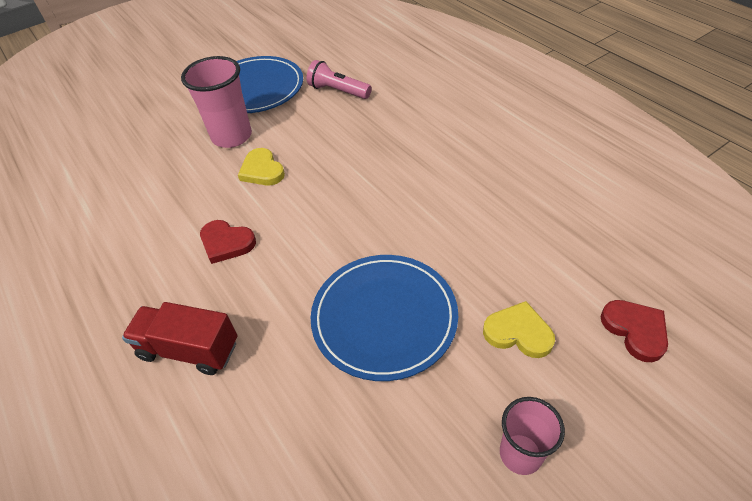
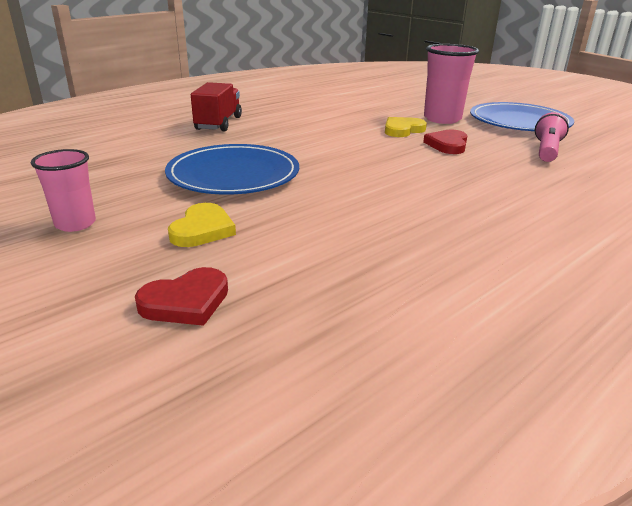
camera: 80 degrees right, 20 degrees down
(226, 243) = (315, 125): red heart -> red heart (447, 145)

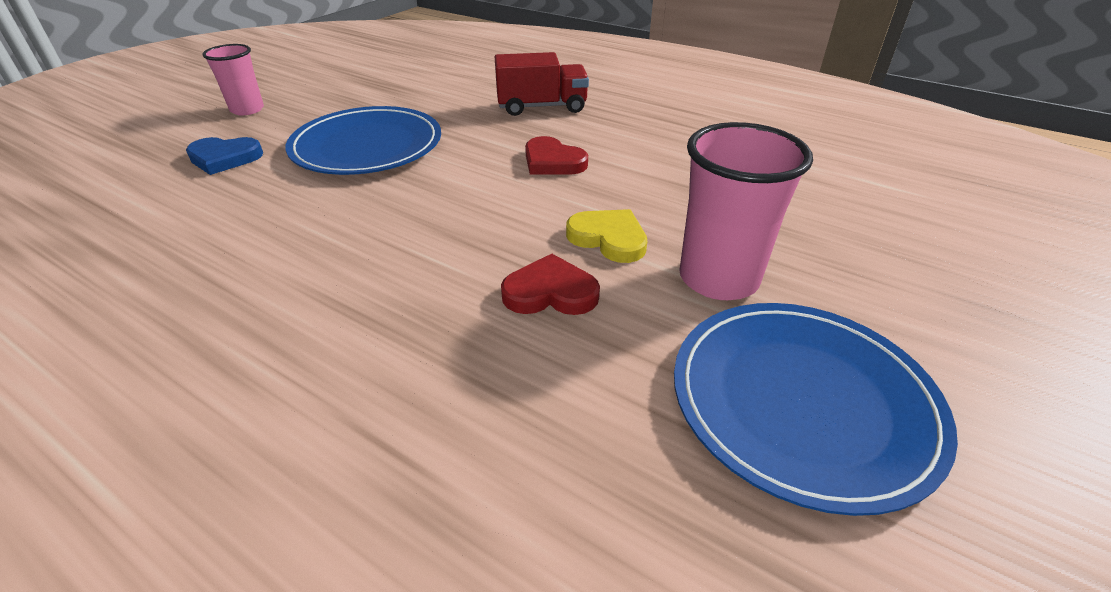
camera: 75 degrees right, 10 degrees up
(186, 302) = (91, 178): red heart -> red heart (552, 162)
(202, 229) = (224, 158): yellow heart -> blue heart
(547, 150) = (585, 443): pink flashlight -> none

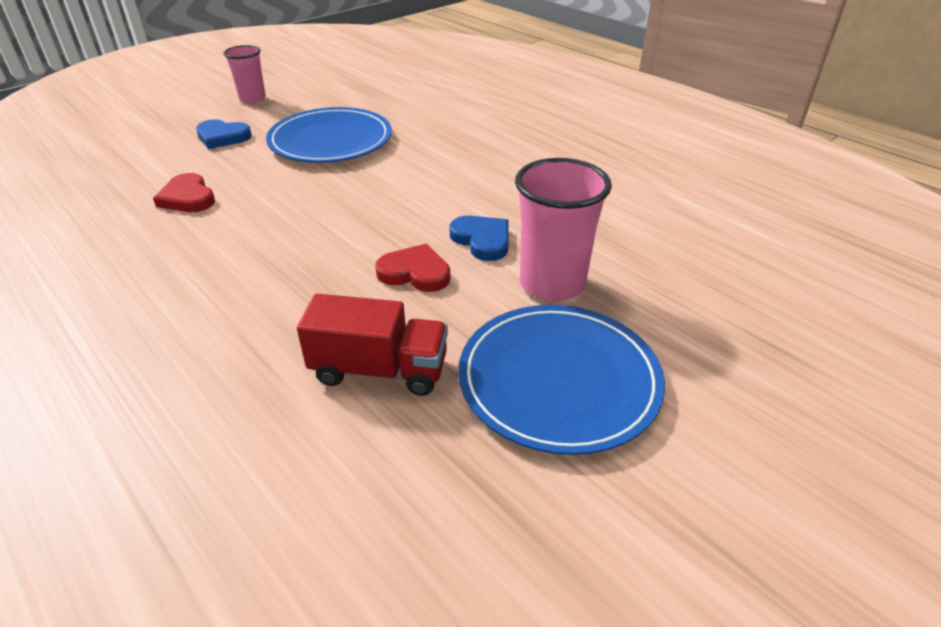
camera: 15 degrees right, 0 degrees up
(541, 107) = (488, 123): red truck -> red truck (379, 370)
(552, 162) = (471, 172): red heart -> red heart (188, 198)
(608, 238) = (482, 240): yellow heart -> blue heart

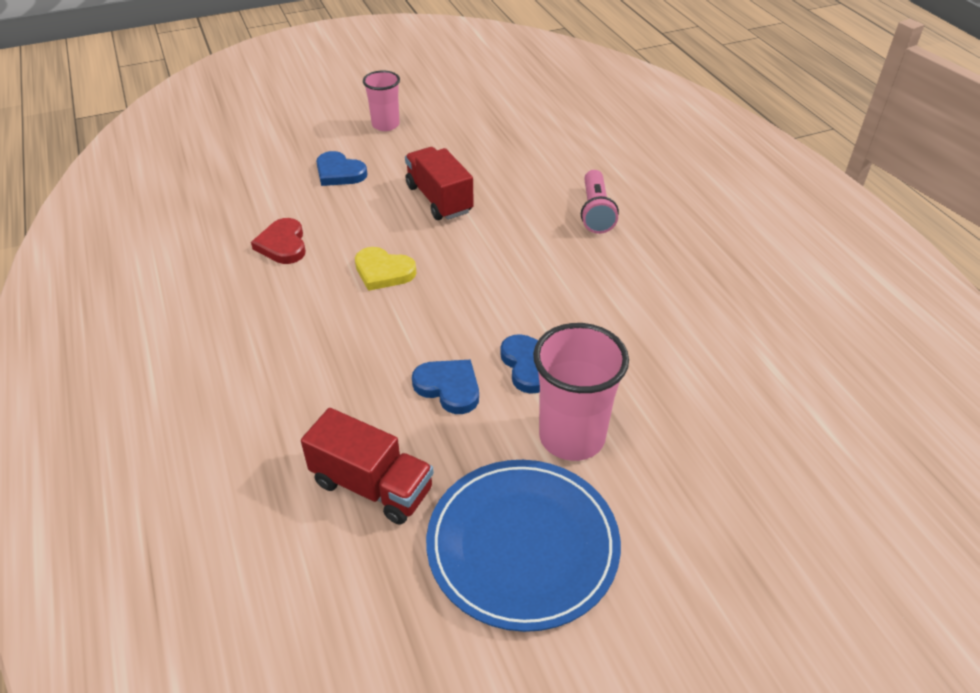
camera: 20 degrees right, 5 degrees up
(303, 199) = (383, 271): none -> yellow heart
(330, 140) = (439, 199): blue plate -> red truck
(415, 273) = (449, 387): red heart -> blue heart
(476, 127) = (595, 212): none -> pink flashlight

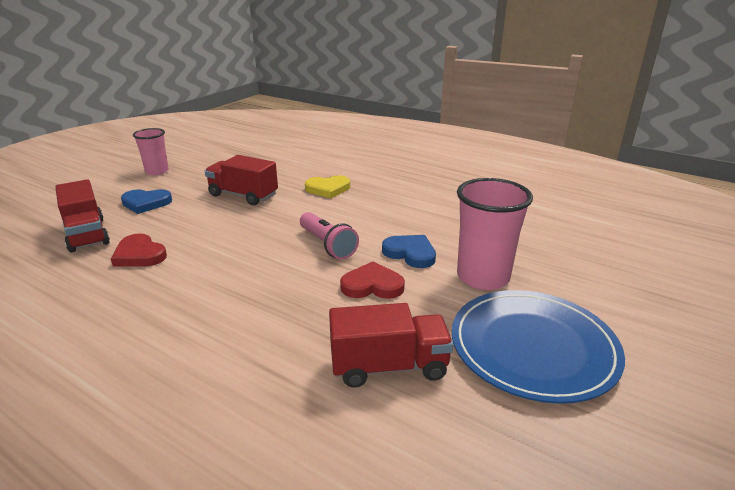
camera: 35 degrees left, 15 degrees down
(260, 197) = (87, 234): none -> red truck
(383, 271) = (245, 243): yellow heart -> yellow heart (328, 189)
(449, 387) = (372, 285): blue heart -> red heart
(595, 212) = (355, 173): pink flashlight -> pink flashlight (327, 245)

